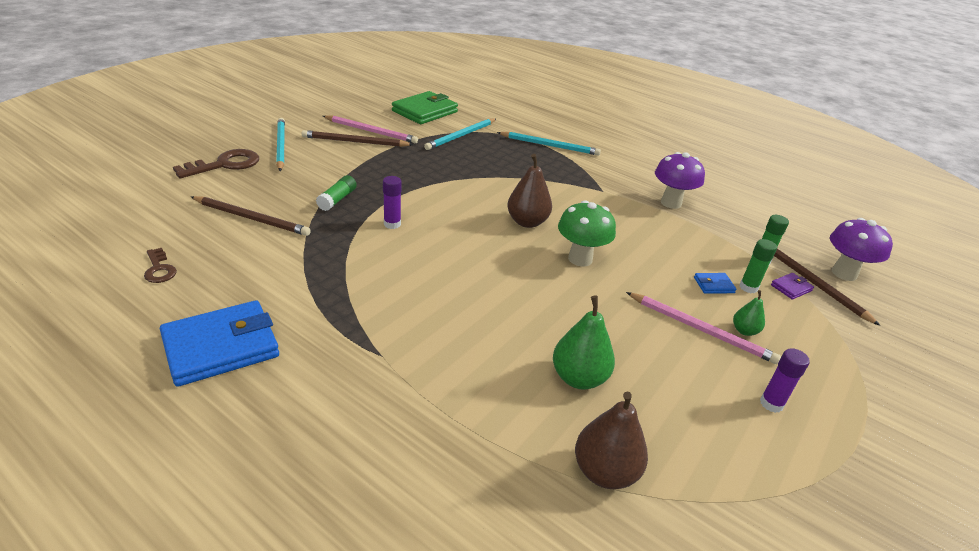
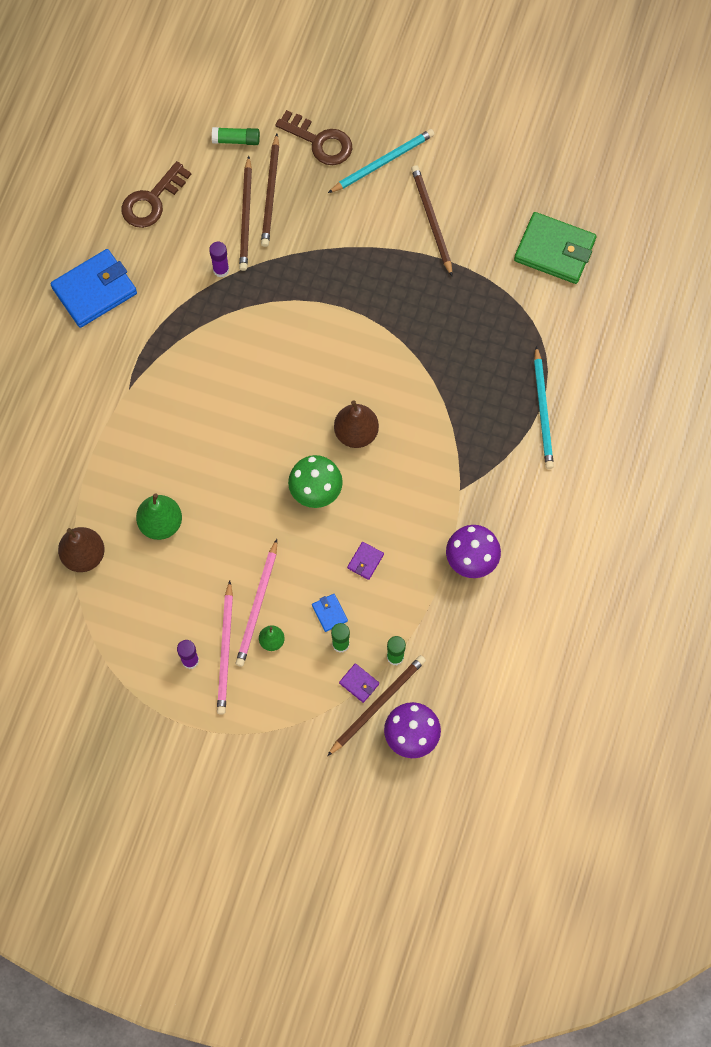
camera: 75 degrees right, 35 degrees up
(159, 269) = (152, 200): brown key -> brown key, size x1.78
(221, 347) = (94, 290): blue wallet -> blue wallet turned 75 degrees counterclockwise
(244, 199) = (270, 193): none -> brown pencil
(337, 199) = (310, 262): green glue stick -> green glue stick (236, 140)
(371, 131) = (466, 222): pink pencil -> pink pencil (225, 650)
(392, 224) = (293, 324): purple glue stick -> purple glue stick (221, 270)
(461, 136) = (511, 312): turquoise pencil -> none
(660, 251) = (365, 561): none -> purple wallet

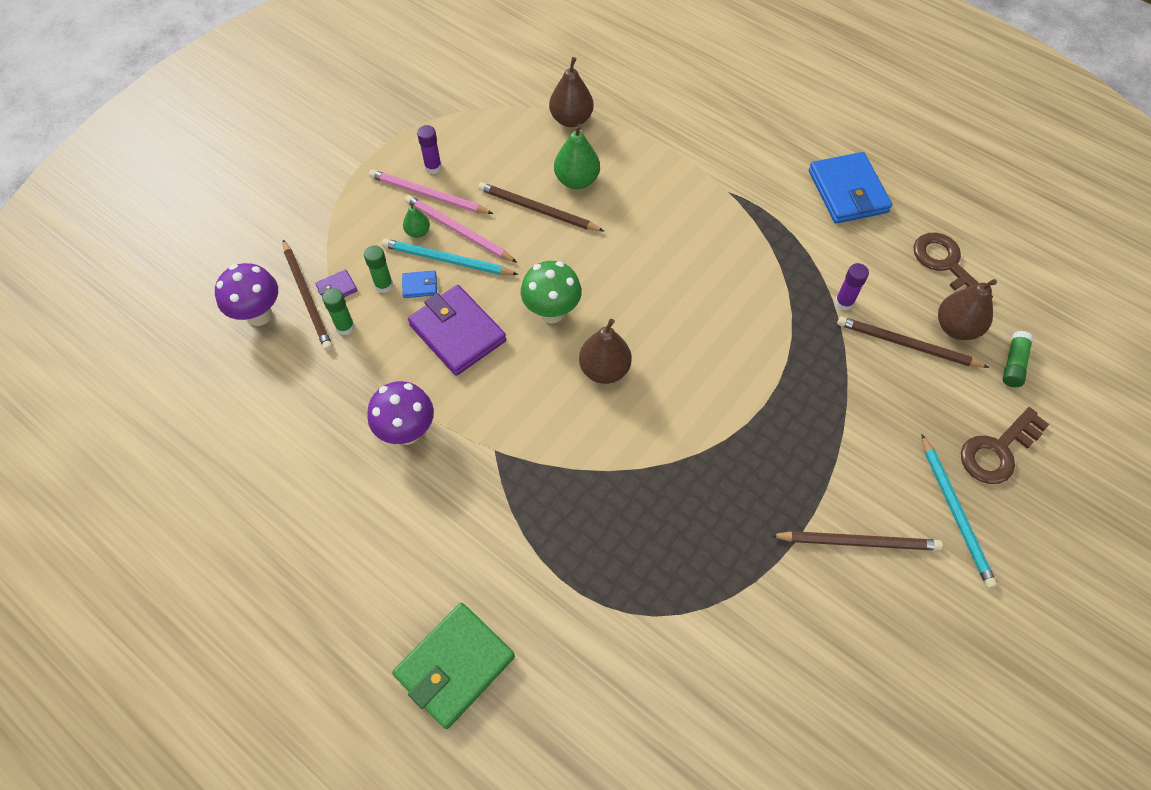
camera: 110 degrees right, 10 degrees down
(215, 184) = (956, 327): none -> brown pear
(270, 193) = (933, 377): brown pencil -> brown pencil (537, 210)
(365, 561) = (457, 333): purple wallet -> purple wallet, size x2.30
(543, 411) = (553, 579): turquoise pencil -> turquoise pencil (447, 260)
(554, 250) = (775, 684): green wallet -> green wallet (455, 666)

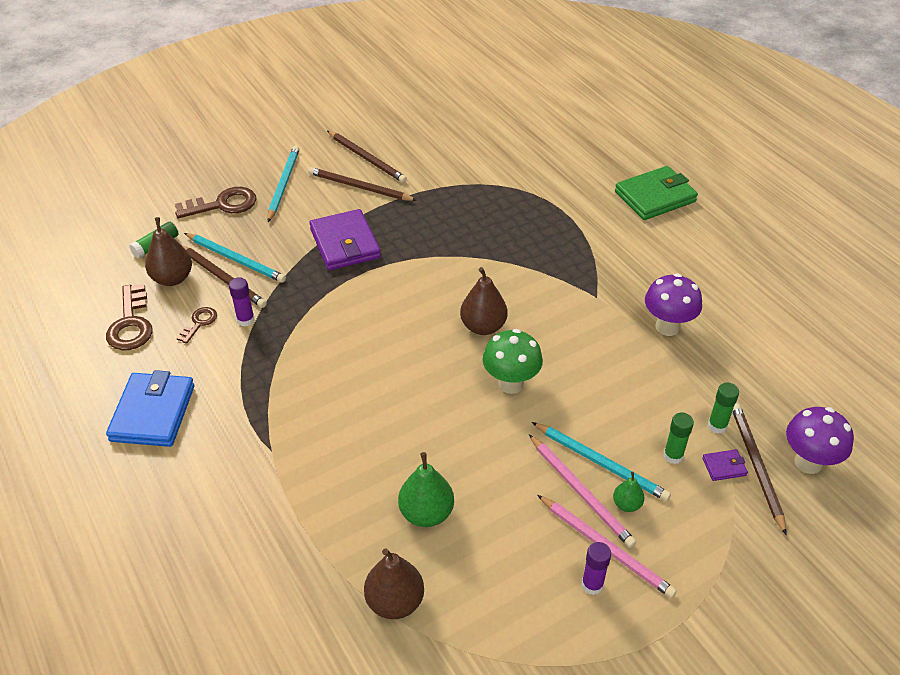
camera: 160 degrees left, 15 degrees down
(420, 286) = (635, 445): blue wallet -> none
(457, 333) = (606, 390): purple wallet -> purple wallet (345, 244)
(537, 210) = (485, 491): brown pencil -> brown pencil (367, 159)
(884, 286) = (199, 323): none -> brown key
(914, 373) = (236, 259): none -> turquoise pencil

